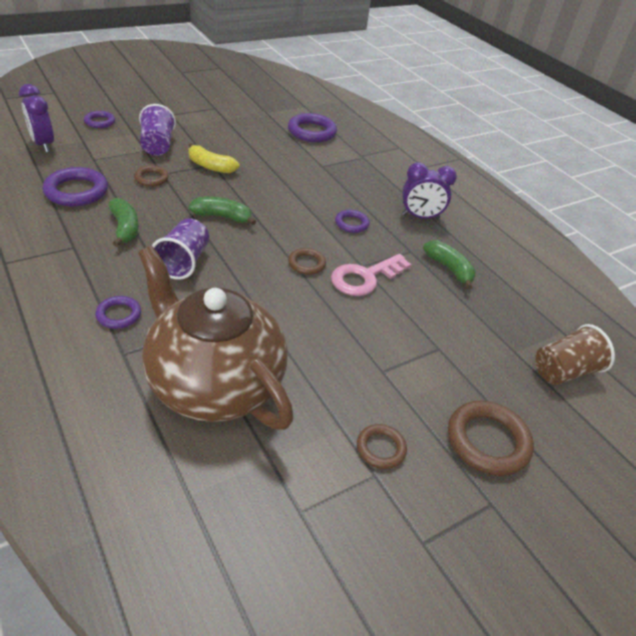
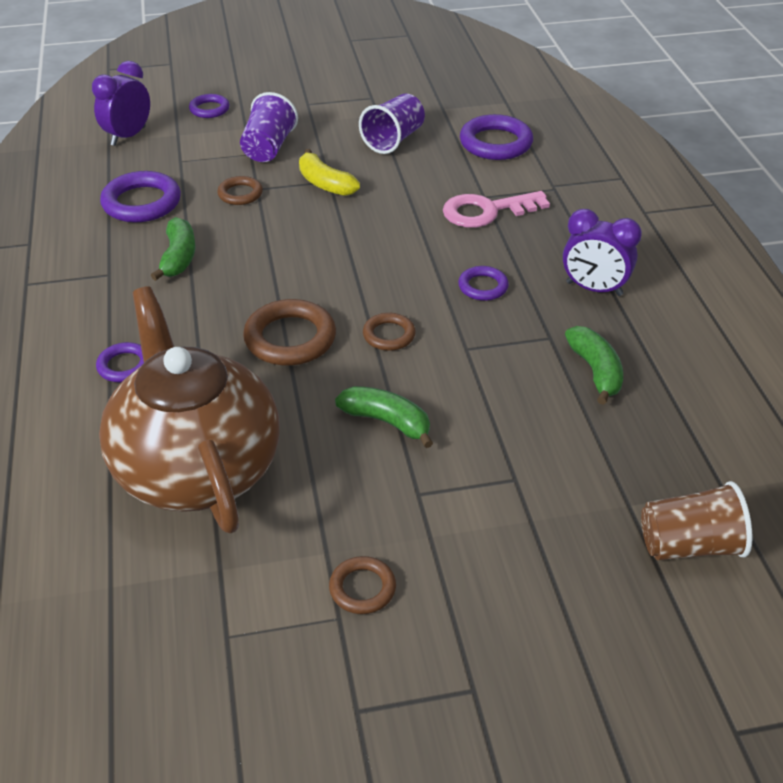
camera: 25 degrees right, 0 degrees up
(43, 144) = (128, 136): purple clock -> purple clock turned 45 degrees clockwise
(183, 262) = (230, 311): purple cup -> purple cup (393, 140)
(222, 217) = (307, 256): green banana -> green banana (387, 422)
(365, 278) = (461, 366): pink key -> pink key (486, 211)
(487, 441) = (514, 612): brown ring -> brown ring (290, 338)

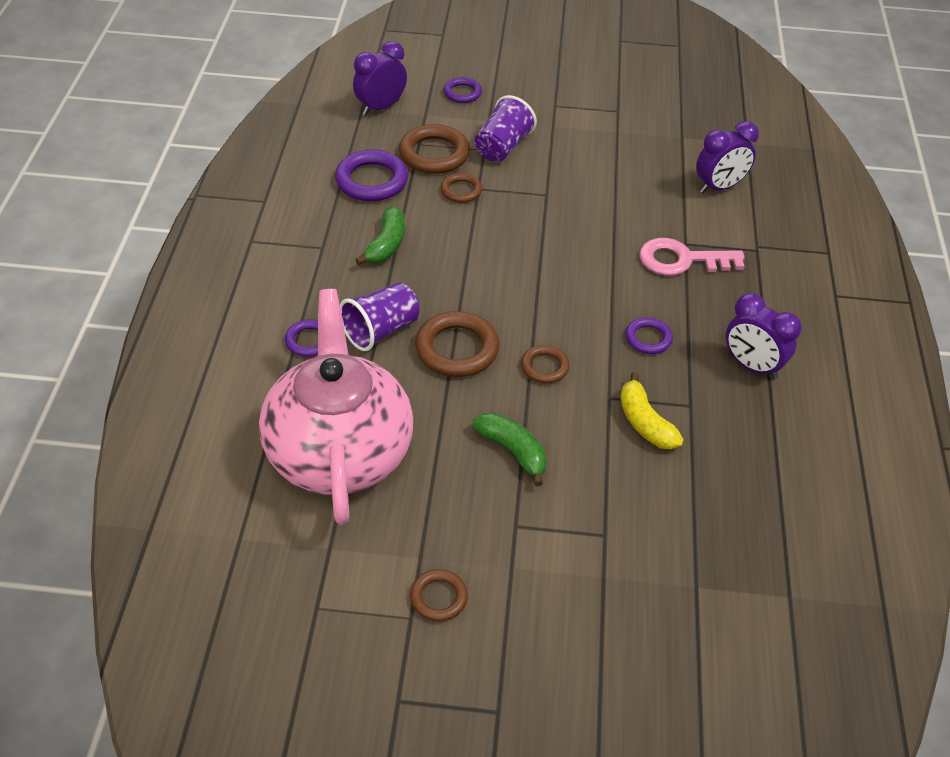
camera: 15 degrees right, 5 degrees up
(197, 467) = (339, 452): brown teapot -> pink teapot
(200, 167) = (434, 154): none -> brown ring
(325, 184) = (541, 197): yellow banana -> yellow banana (645, 422)
(393, 140) = (622, 163): purple cup -> purple cup (381, 331)
(495, 143) = (719, 187): purple ring -> purple clock
(595, 371) = (719, 450): green banana -> none
(689, 545) = (735, 639): brown cup -> none

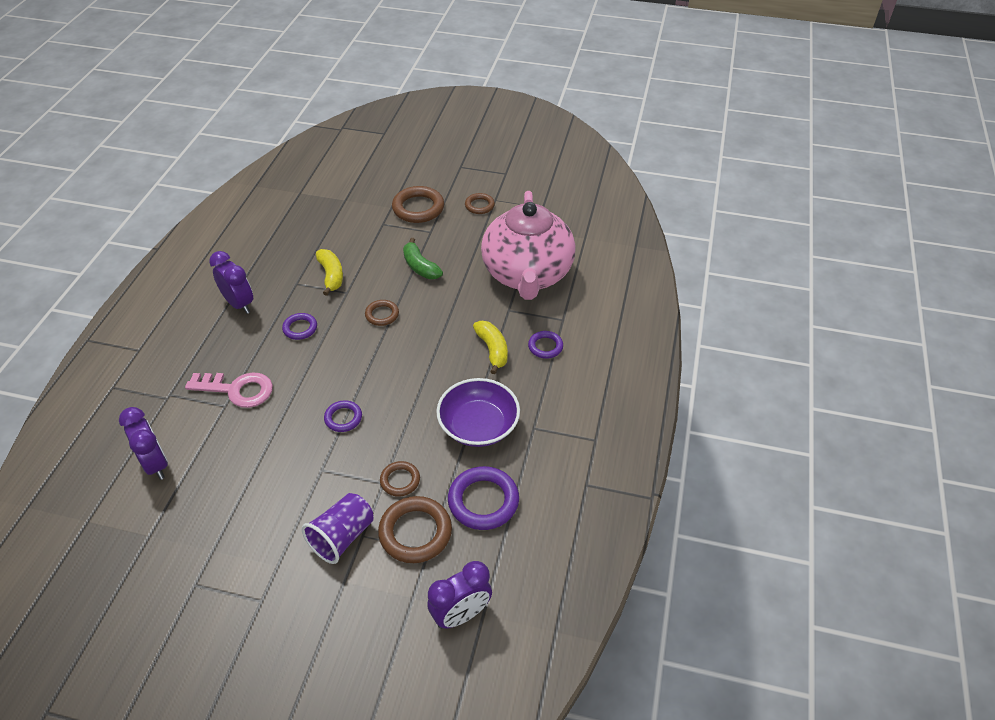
camera: 170 degrees left, 0 degrees up
(381, 331) = (492, 350): purple cup -> yellow banana
(386, 244) = (478, 425): green banana -> purple bowl
(457, 349) = (439, 332): brown ring -> brown ring (418, 208)
(462, 93) = (361, 633): purple ring -> purple ring (343, 418)
(719, 187) = (155, 464): purple clock -> purple clock turned 75 degrees clockwise

